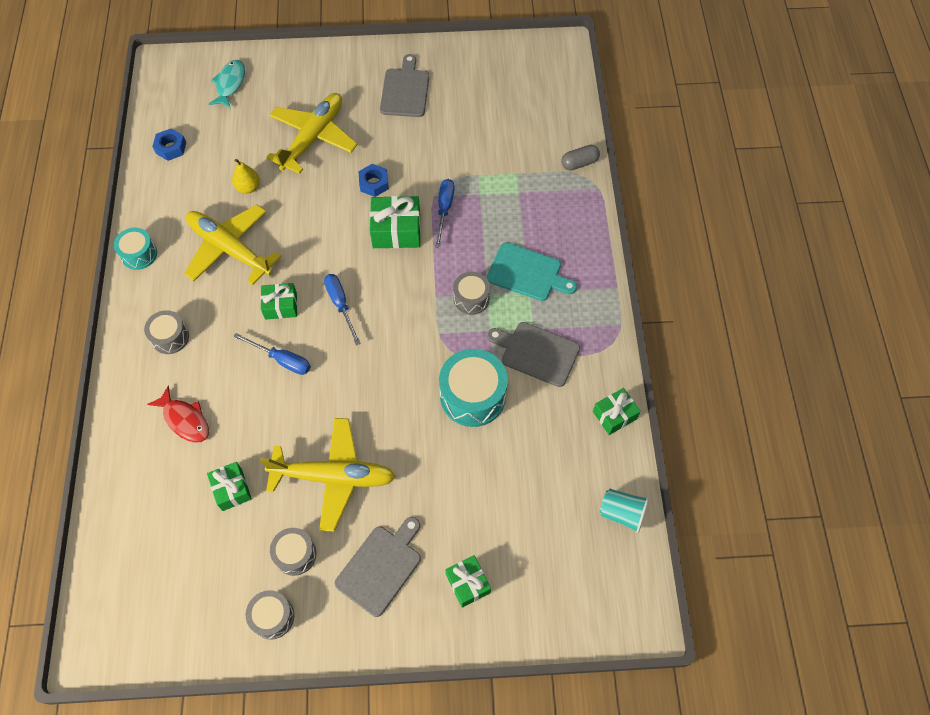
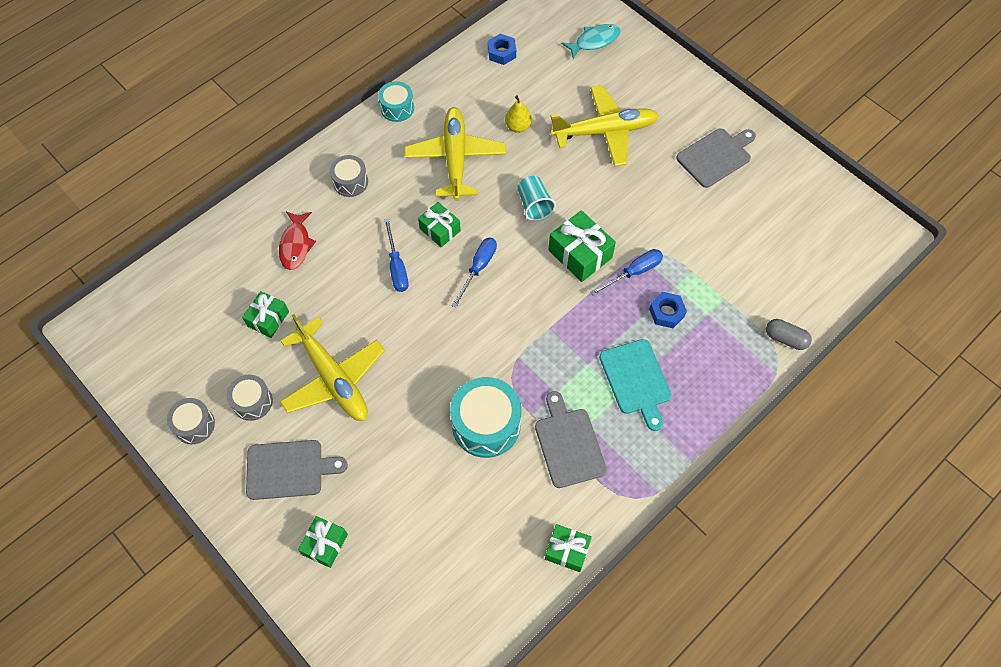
camera: 50 degrees right, 0 degrees up
(374, 183) = (606, 204): blue nut -> blue nut (666, 312)
(471, 298) = (572, 356): grey drum -> none
(622, 513) = (482, 623): turquoise cup -> turquoise cup (534, 205)

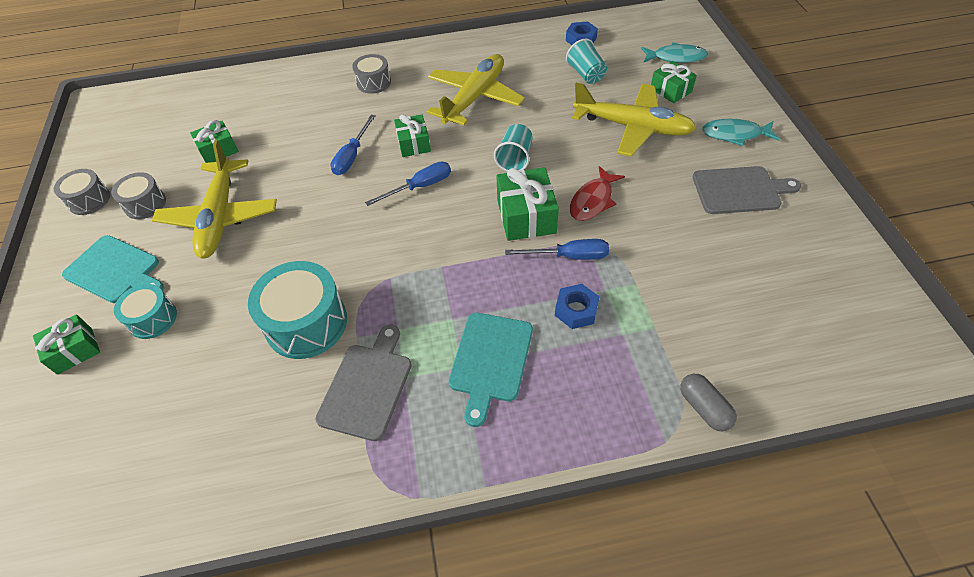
camera: 35 degrees right, 10 degrees down
(289, 469) = (115, 270): grey cutting board -> turquoise cutting board
(296, 245) = (291, 108): red fish -> red fish (593, 200)
(397, 108) = (458, 47): turquoise drum -> turquoise drum (153, 319)
(518, 127) = (551, 95): yellow pear -> none
(532, 91) = (586, 74): none -> turquoise cup
(567, 550) = (269, 500): green gift -> green gift (670, 90)
(684, 104) = (735, 134): none -> turquoise fish

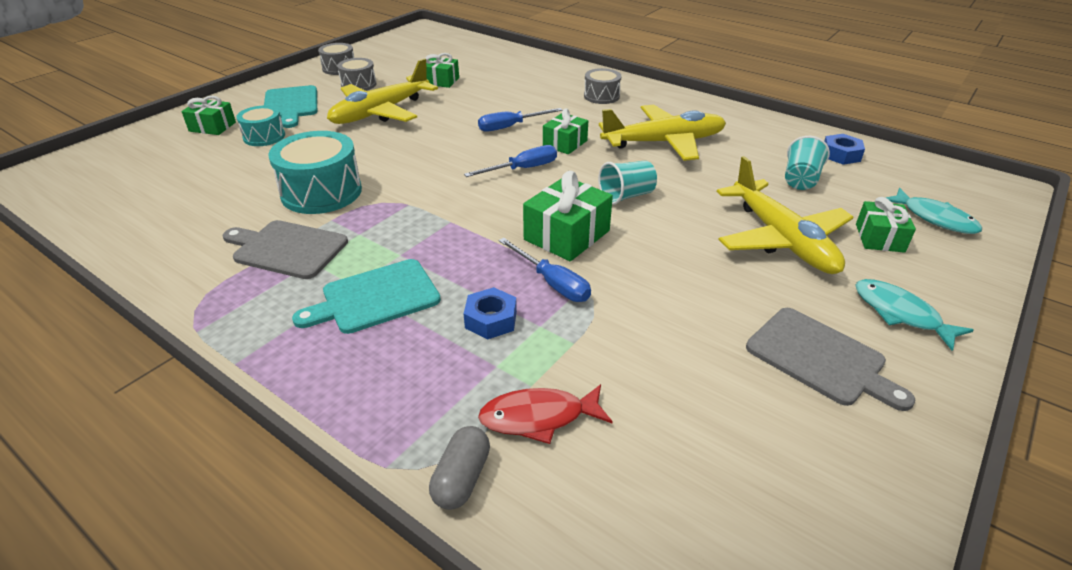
camera: 45 degrees right, 15 degrees down
(367, 386) = (286, 249): grey cutting board -> grey cutting board turned 135 degrees counterclockwise
(420, 187) = (522, 169): blue screwdriver -> blue screwdriver turned 45 degrees counterclockwise
(593, 200) = (643, 263): red fish -> red fish (539, 417)

